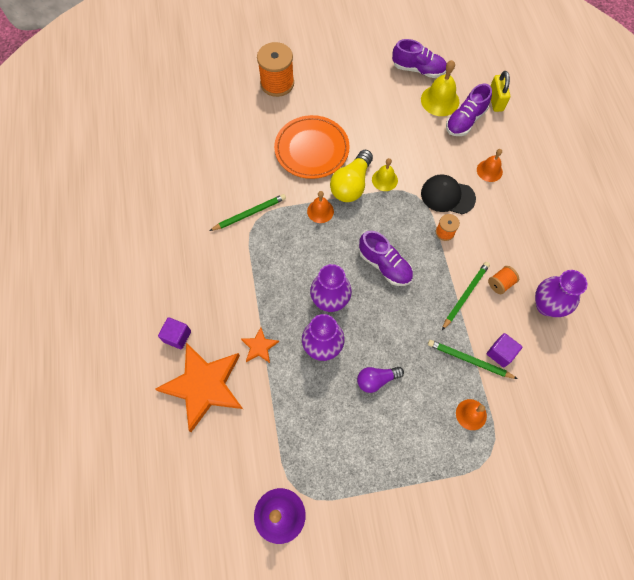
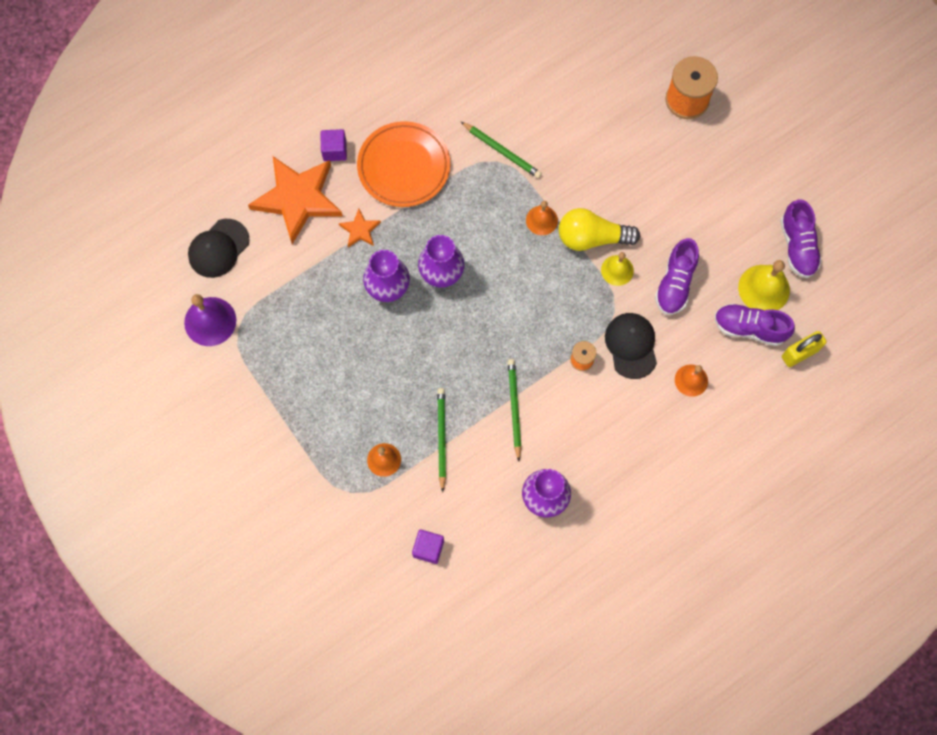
camera: 65 degrees right, 5 degrees up
(213, 477) = (218, 248): none -> black cap
(311, 149) = (616, 177): orange plate -> orange plate (404, 166)
(376, 380) = (377, 355): purple light bulb -> none
(384, 265) = (509, 312): purple shoe -> purple shoe (675, 284)
(465, 295) = (514, 408): green pencil -> green pencil turned 105 degrees counterclockwise
(500, 283) = (547, 440): orange spool -> none
(500, 353) = (464, 467): purple cube -> purple cube (428, 548)

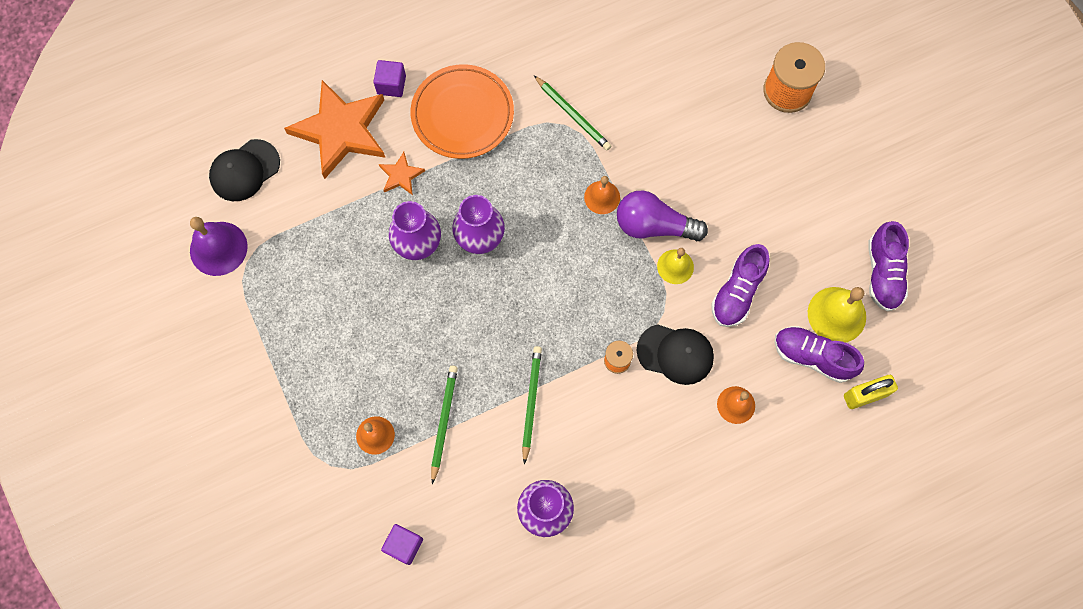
camera: 10 degrees right, 0 degrees up
(592, 238) = (654, 226): yellow light bulb -> purple light bulb
(631, 345) = (675, 354): black cap -> black cap turned 105 degrees clockwise

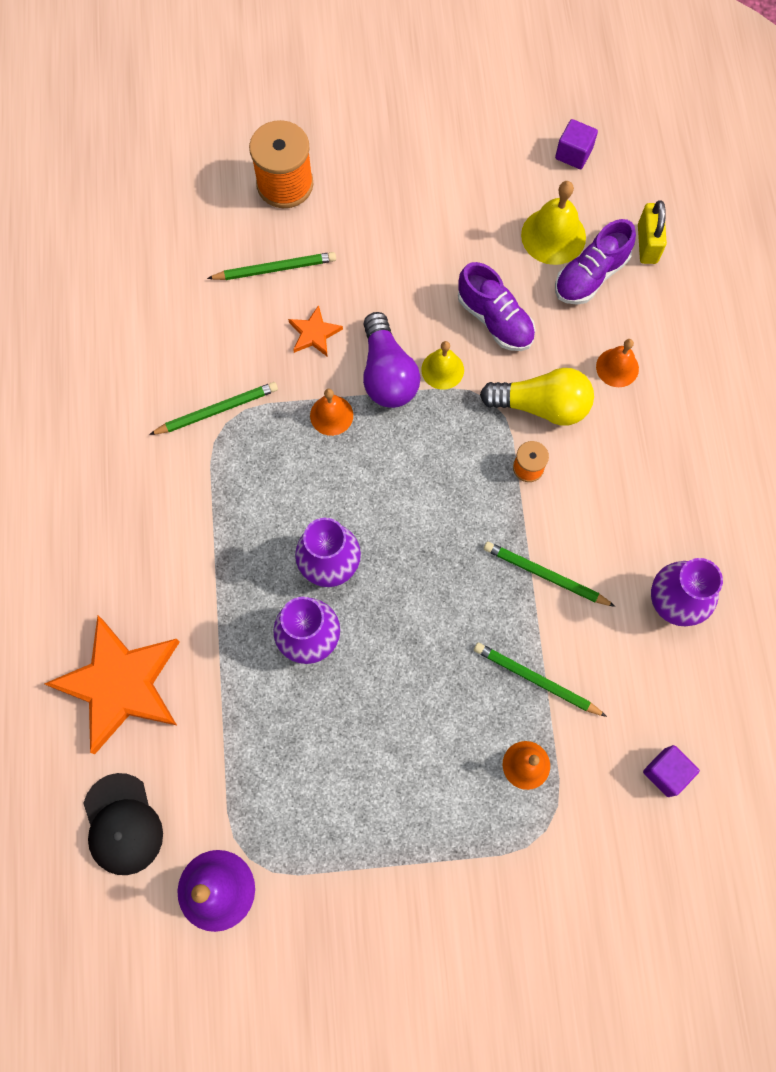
camera: 70 degrees left, 0 degrees up
(391, 85) = (85, 603): purple cube -> purple cube (573, 154)
(401, 175) = (211, 630): orange star -> orange star (314, 333)
(462, 114) = (162, 532): orange plate -> none
(654, 226) = (387, 374): purple light bulb -> purple light bulb turned 45 degrees counterclockwise
(675, 354) = (541, 406): black cap -> yellow light bulb
(708, 111) = (275, 269): none -> green pencil
(883, 273) = (525, 177): purple shoe -> none

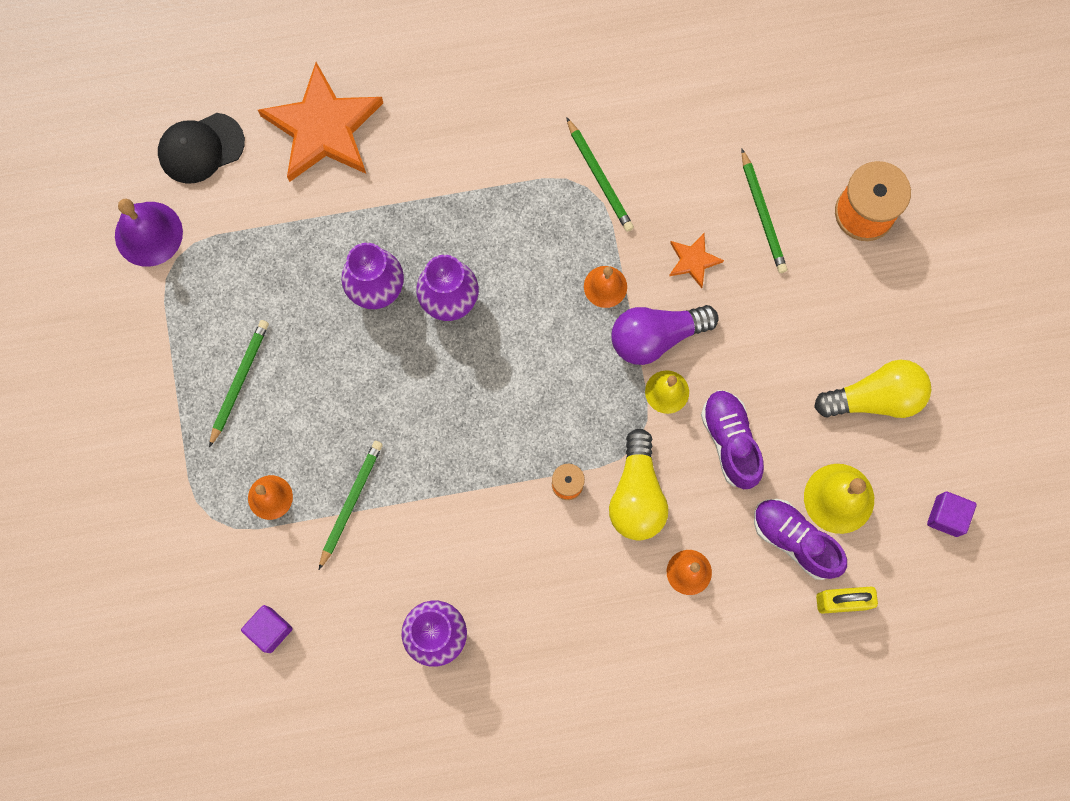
camera: 85 degrees right, 5 degrees up
(462, 196) = (875, 398): none -> yellow light bulb
(495, 320) = (730, 441): purple shoe -> purple shoe turned 120 degrees clockwise
(545, 575) = (455, 507): green pencil -> green pencil (239, 382)

